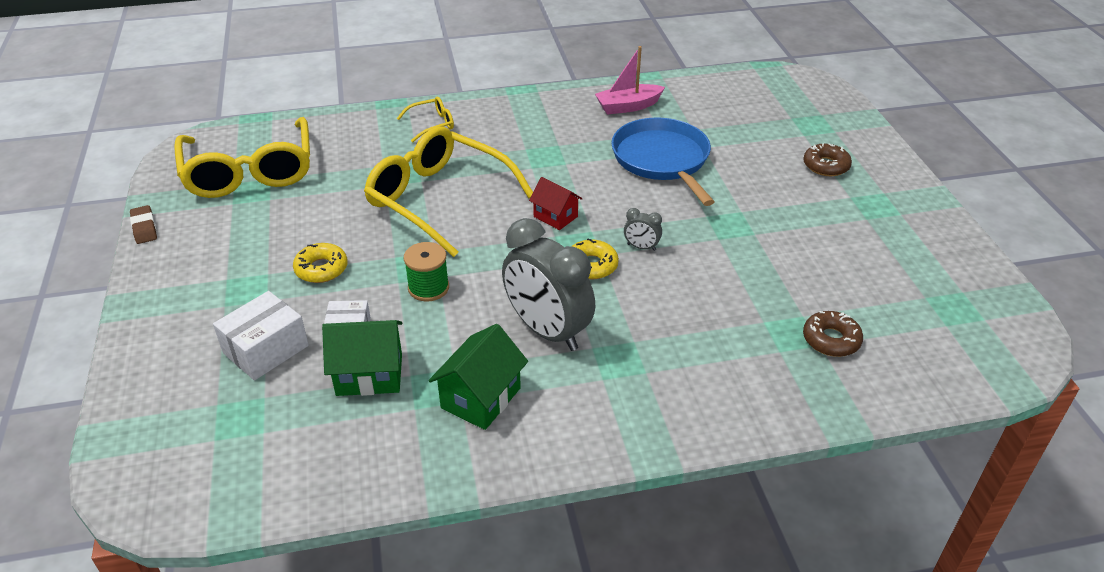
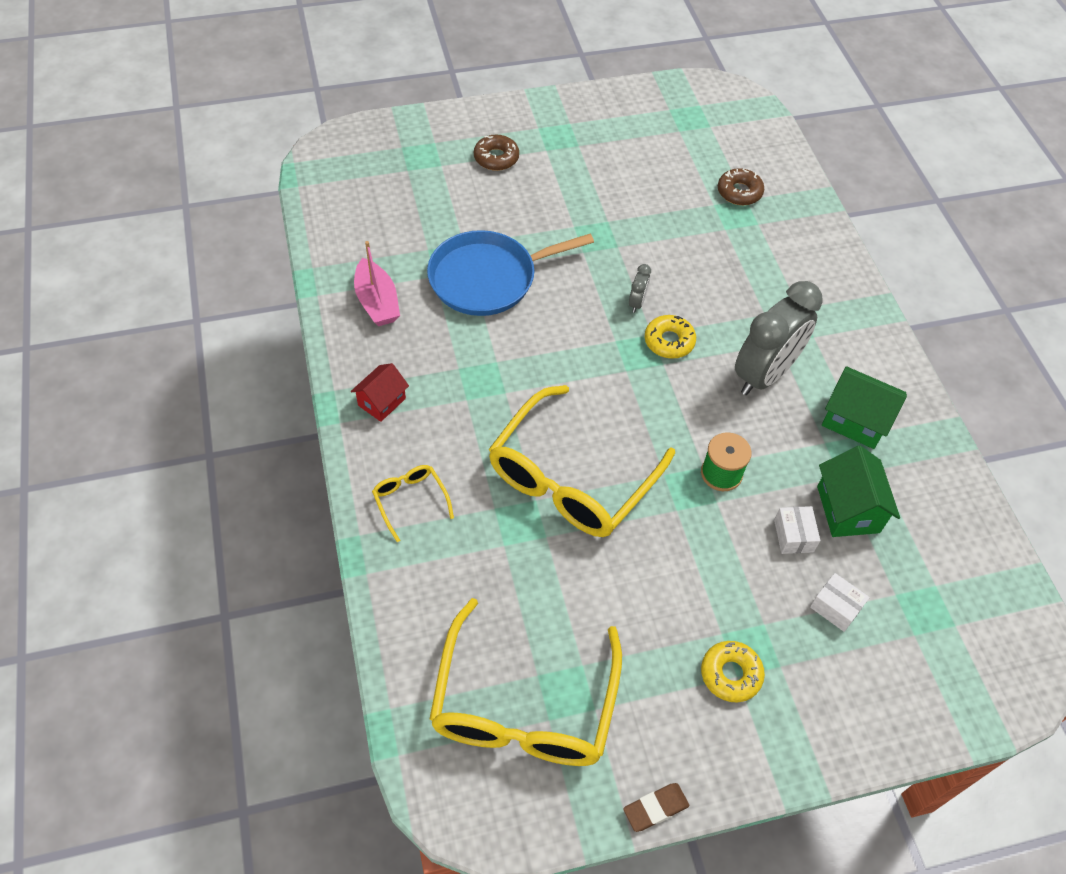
camera: 95 degrees left, 15 degrees up
(249, 172) = (524, 705): yellow glasses -> yellow glasses turned 120 degrees clockwise
(266, 349) = (835, 607): white box -> white box, size x0.61
(321, 269) = (706, 579): yellow donut -> yellow donut (730, 674)
(555, 216) = (594, 370): red house -> red house (381, 402)

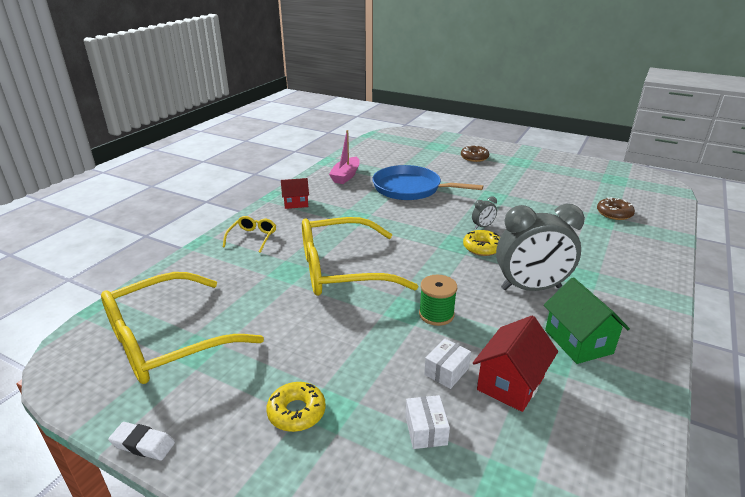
camera: 45 degrees right, 25 degrees down
(655, 808) = (143, 444): brown eraser -> white eraser
(848, 509) = (511, 383): green house -> red house

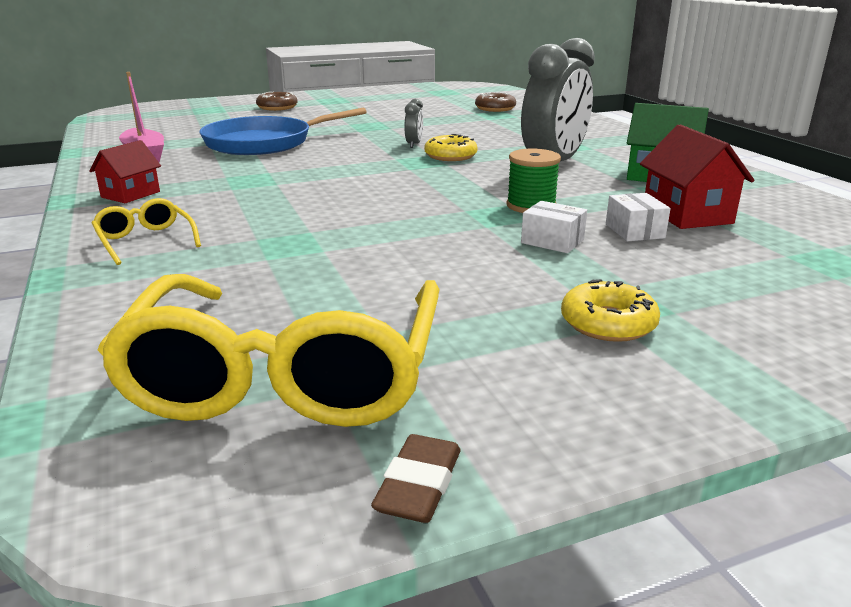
camera: 50 degrees left, 5 degrees down
(110, 416) = (419, 485): none -> brown eraser
(143, 444) = (540, 465): white eraser -> none
(342, 270) = (354, 218): yellow glasses -> none
(425, 430) = (718, 268): white box -> white box (552, 241)

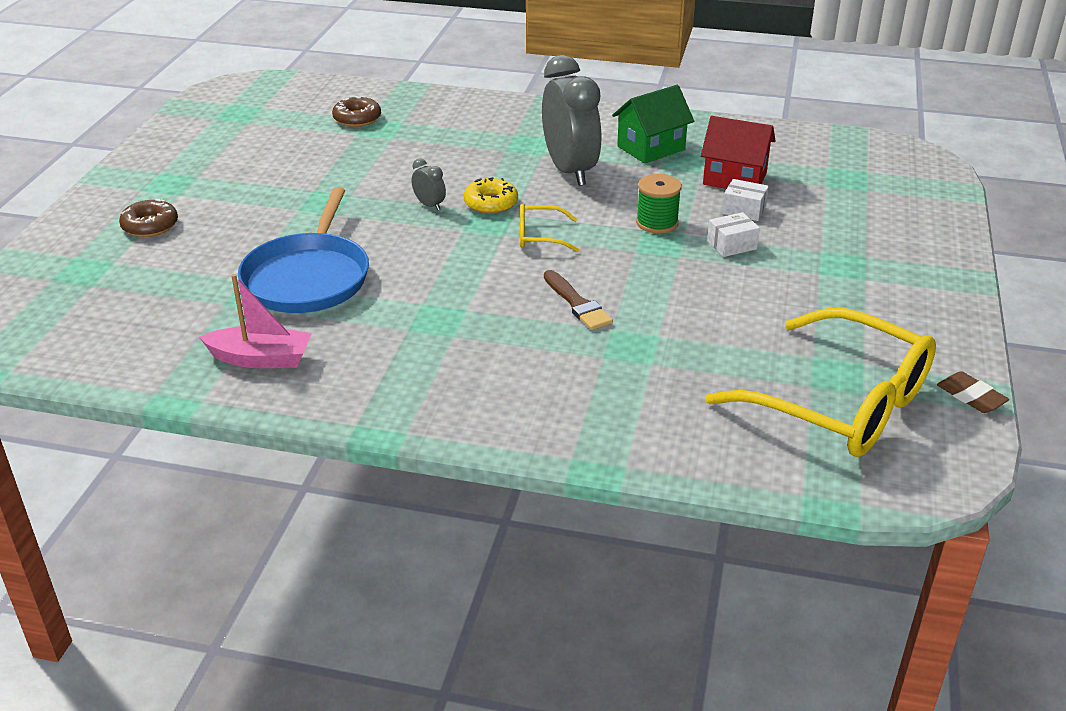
camera: 55 degrees left, 10 degrees up
(130, 194) = (405, 393): red house -> none
(145, 241) = (553, 409): yellow glasses -> yellow glasses (540, 236)
(336, 211) = (577, 304): none -> brown brush
(608, 323) = (862, 281): yellow donut -> none

